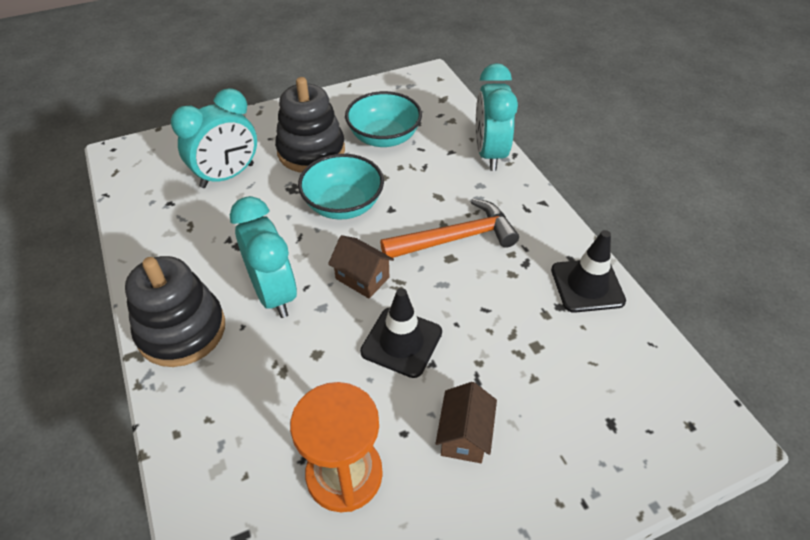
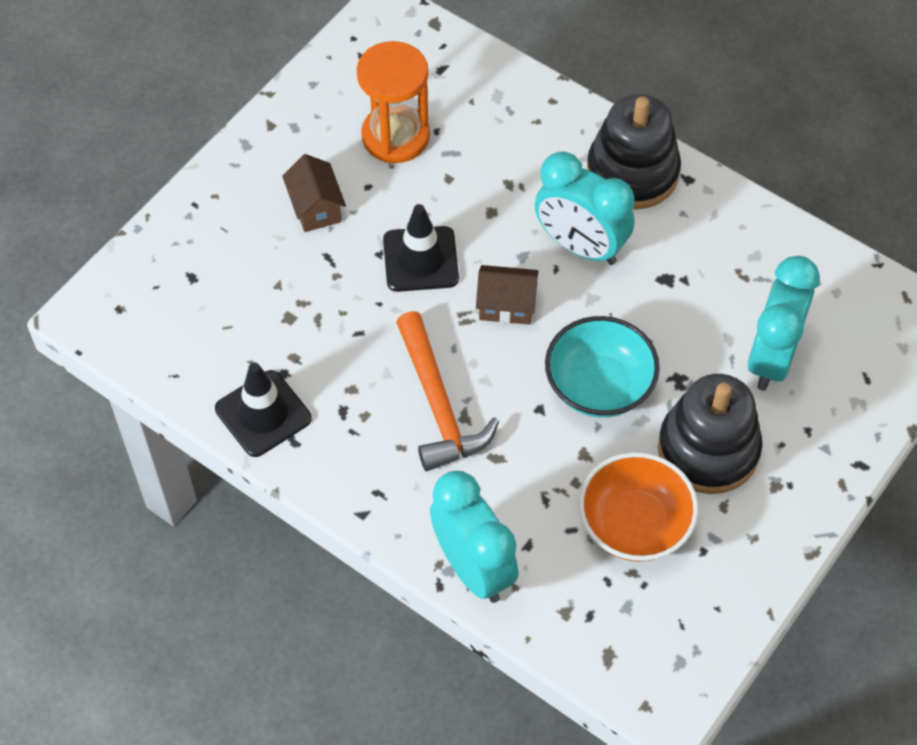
camera: 150 degrees right, 10 degrees up
(384, 137) = (634, 525): turquoise bowl -> orange bowl
(456, 238) = (438, 405): orange hammer -> orange hammer turned 60 degrees counterclockwise

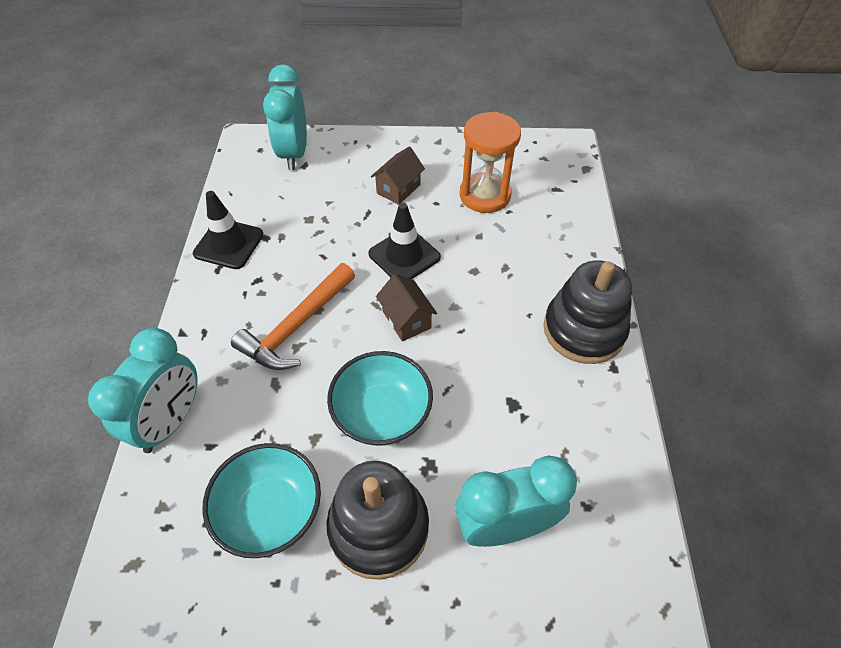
camera: 55 degrees right, 5 degrees down
(580, 246) = (492, 334): turquoise clock -> turquoise clock (294, 154)
(634, 525) = (270, 512): orange bowl -> turquoise bowl

